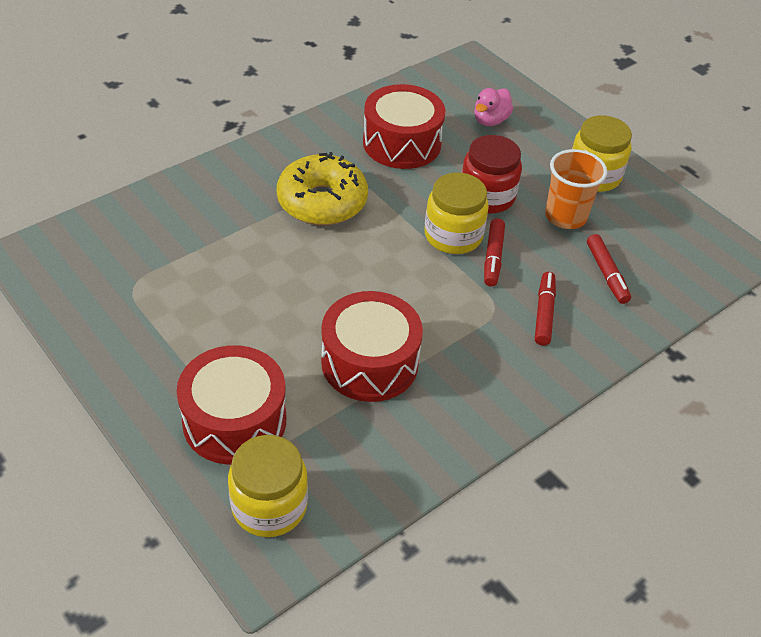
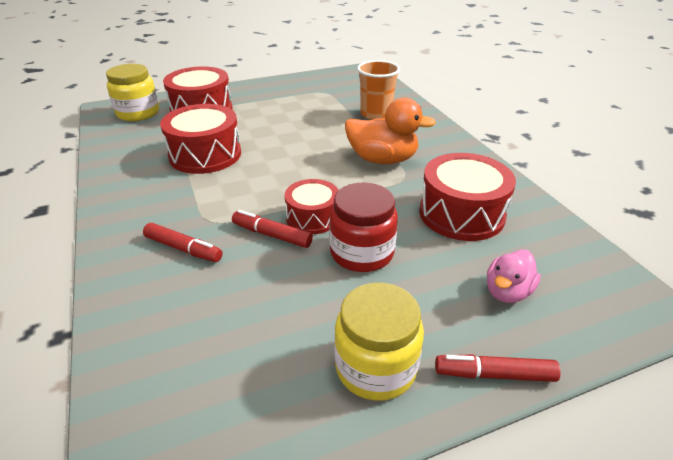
camera: 110 degrees right, 10 degrees down
(322, 202) = (382, 159): yellow donut -> orange duck
(453, 236) = (312, 217): yellow jar -> red drum
(490, 120) = (507, 292): pink duck -> pink duck turned 105 degrees counterclockwise
(565, 216) = (307, 308): orange cup -> orange cup (376, 114)
(606, 274) = (199, 314): red marker -> red marker (494, 374)

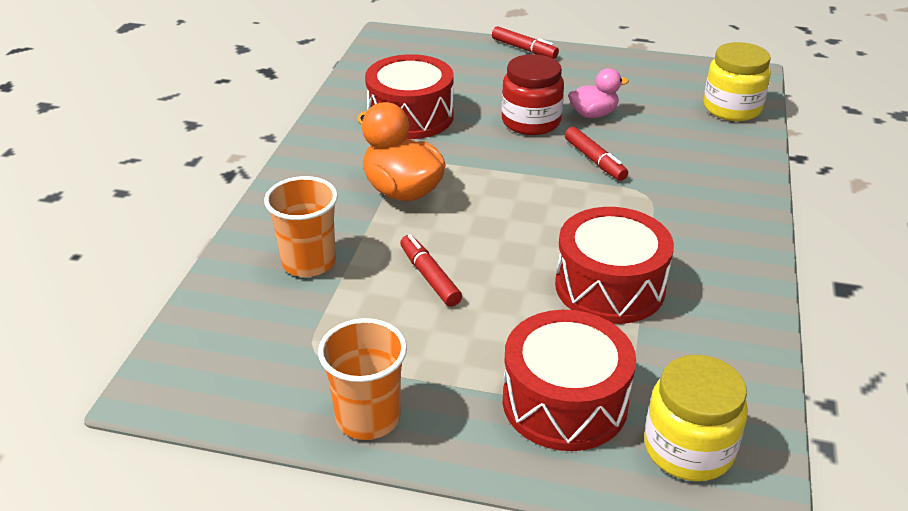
camera: 145 degrees left, 0 degrees up
(183, 249) = (683, 178): red marker -> red marker (429, 277)
(279, 85) = (368, 417): none -> orange cup
(312, 217) = (544, 161): red drum -> none
(375, 367) = (587, 71): yellow jar -> yellow jar (732, 108)
(507, 292) = (460, 69): pink duck -> pink duck (593, 114)

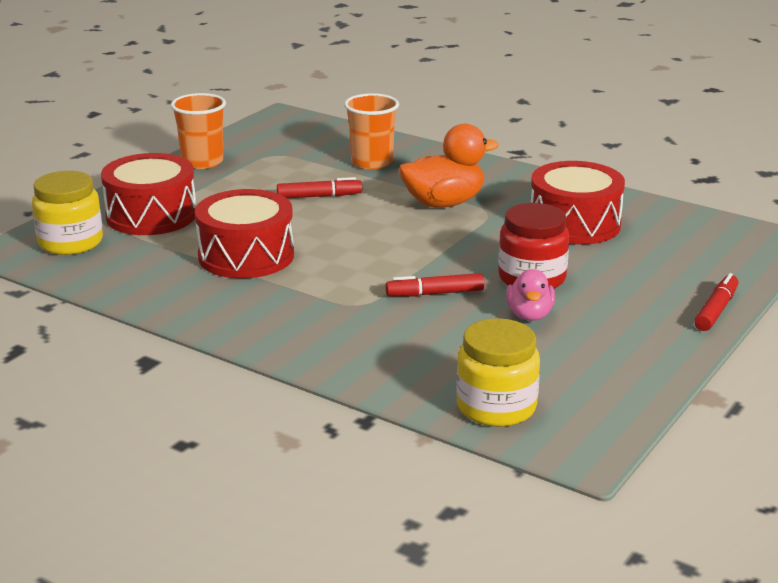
camera: 110 degrees right, 10 degrees down
(524, 49) = (716, 310): red marker -> red marker turned 150 degrees clockwise

